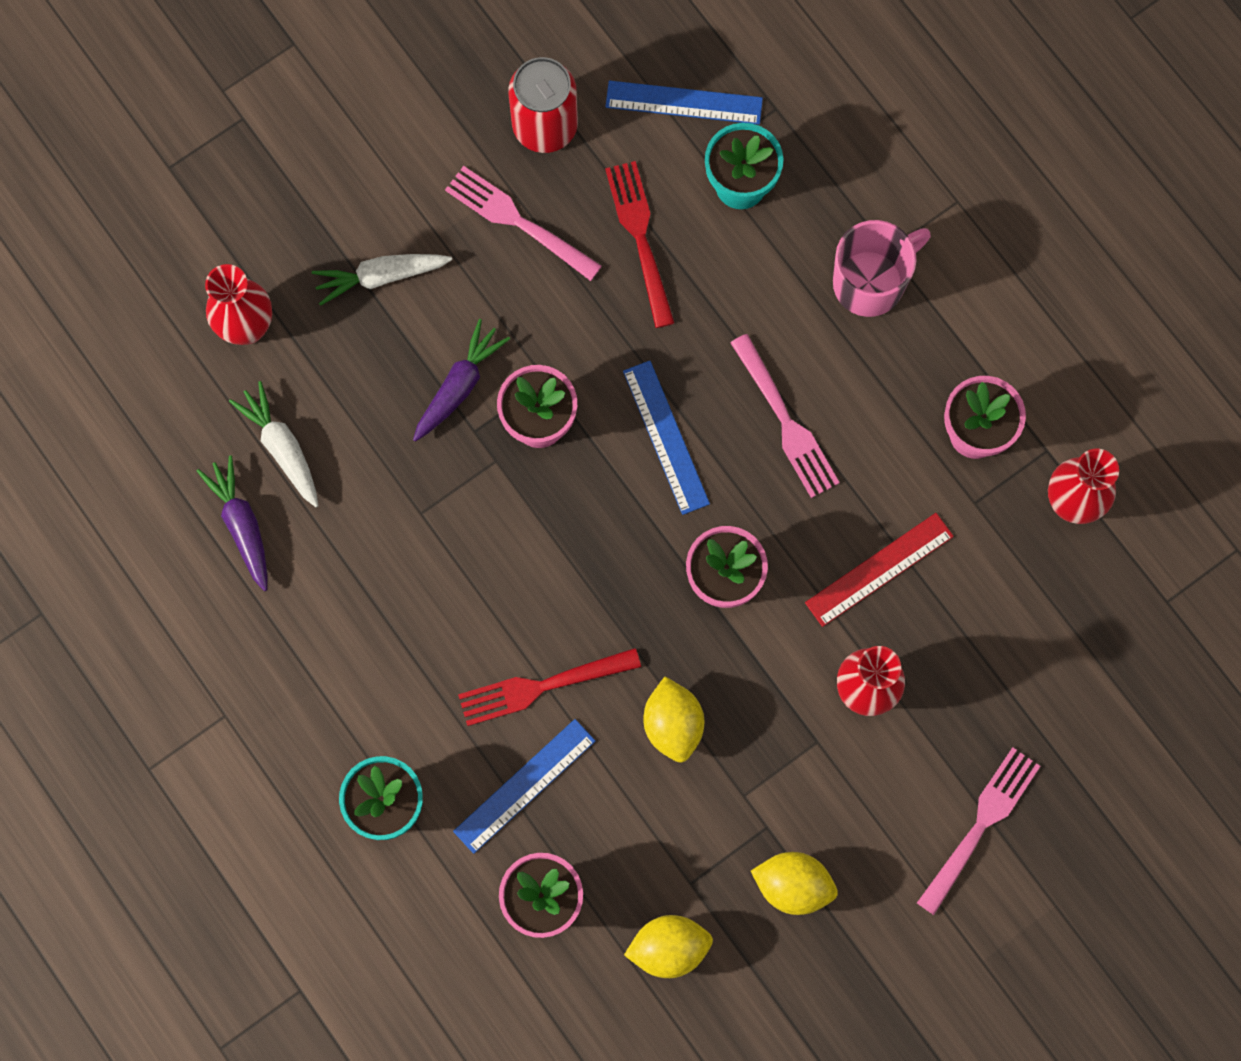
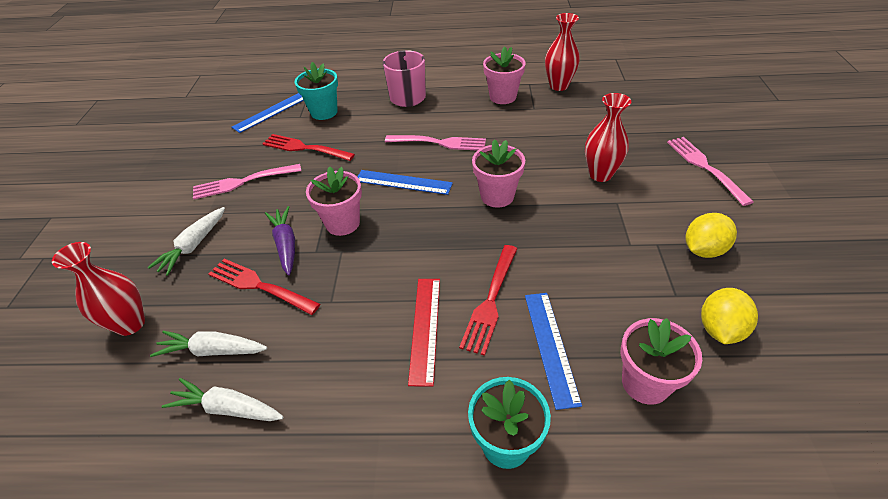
camera: 50 degrees left, 30 degrees down
(242, 525) = (227, 408): purple carrot -> white carrot
(385, 416) = (260, 286): none -> red fork
(545, 126) = (218, 153): red can -> none
(673, 724) = (563, 253): yellow lemon -> none
(879, 569) = (540, 145): red ruler -> red ruler (425, 328)

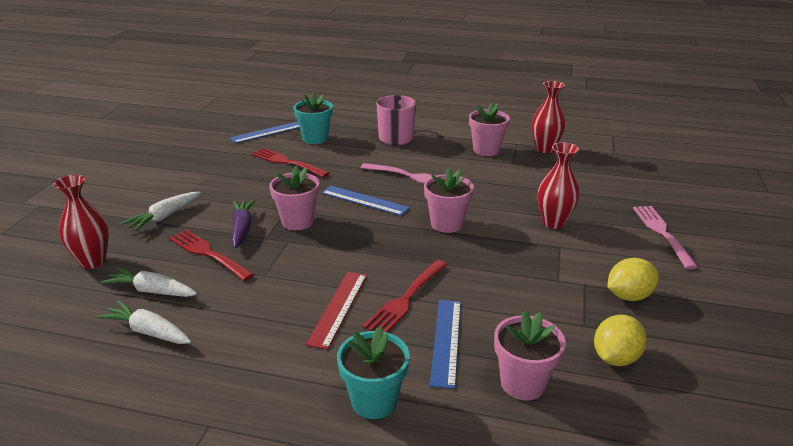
camera: 10 degrees right, 15 degrees down
(244, 181) = (224, 178): pink fork -> none

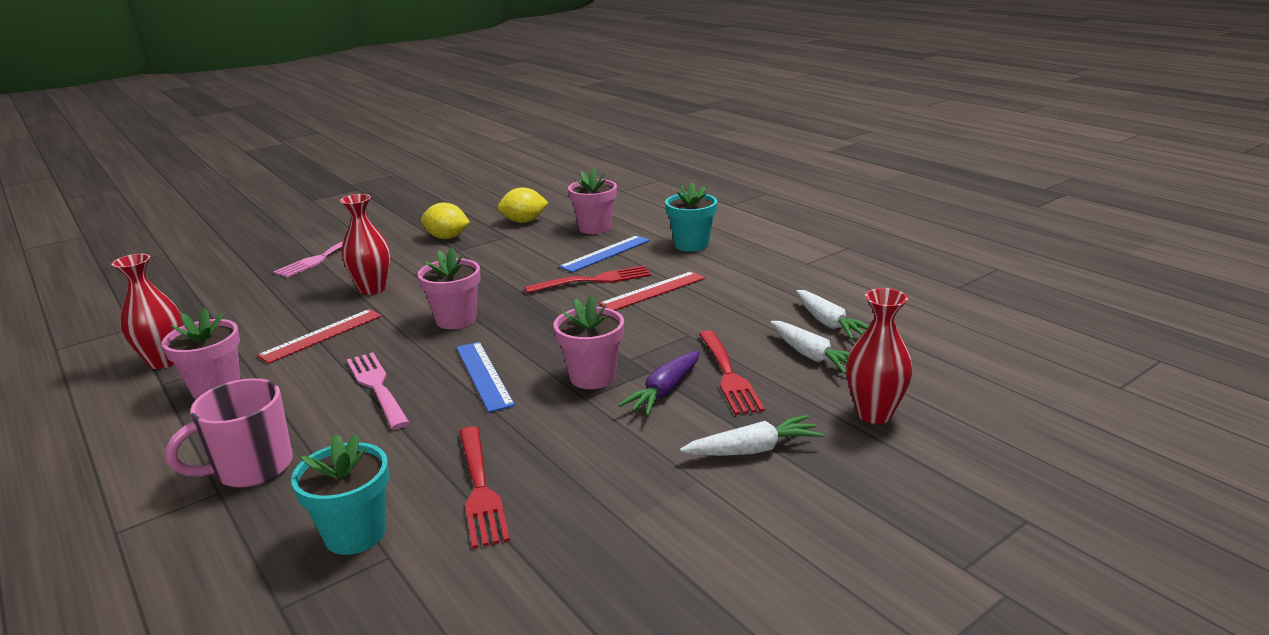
camera: 140 degrees left, 5 degrees down
(268, 132) = (397, 608): blue ruler -> none
(504, 186) = (321, 335): none -> red ruler

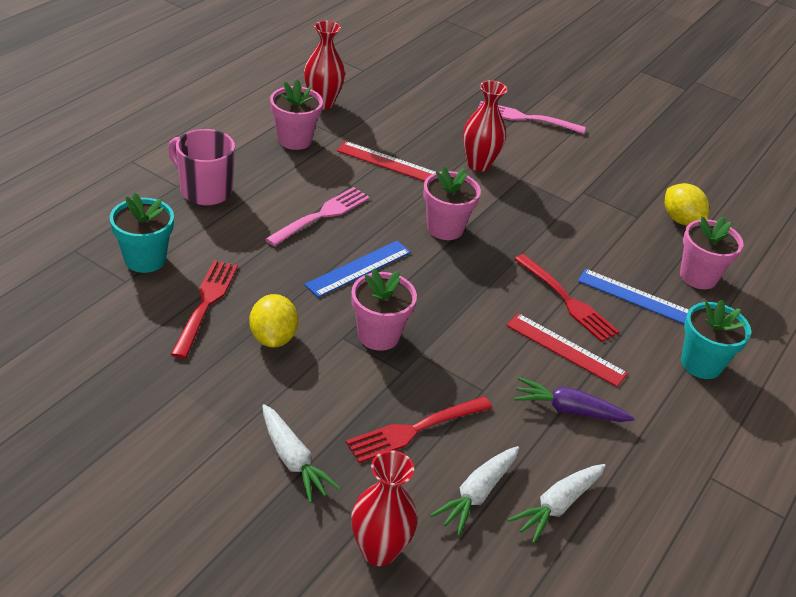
camera: 65 degrees right, 15 degrees up
(447, 238) = (608, 178): yellow lemon -> yellow lemon (273, 338)
(479, 488) = (205, 305): red fork -> red fork turned 135 degrees clockwise
(664, 391) = (370, 387): purple carrot -> purple carrot (569, 410)

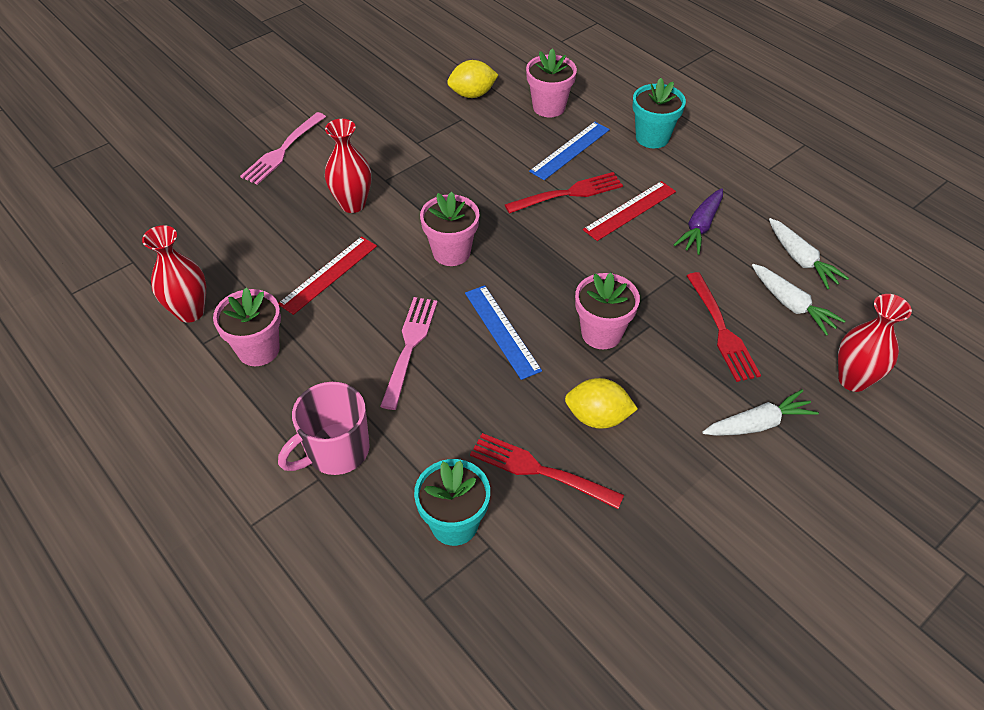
camera: 70 degrees left, 10 degrees up
(321, 216) = (409, 348): pink fork -> pink fork turned 45 degrees clockwise

